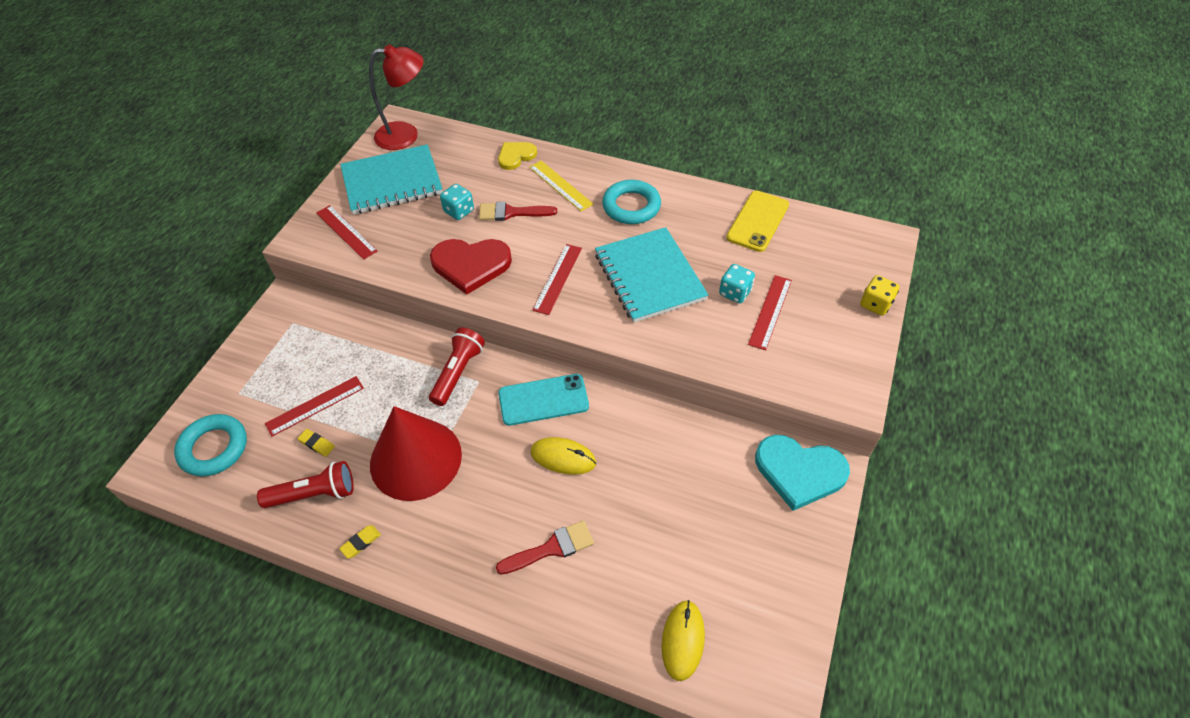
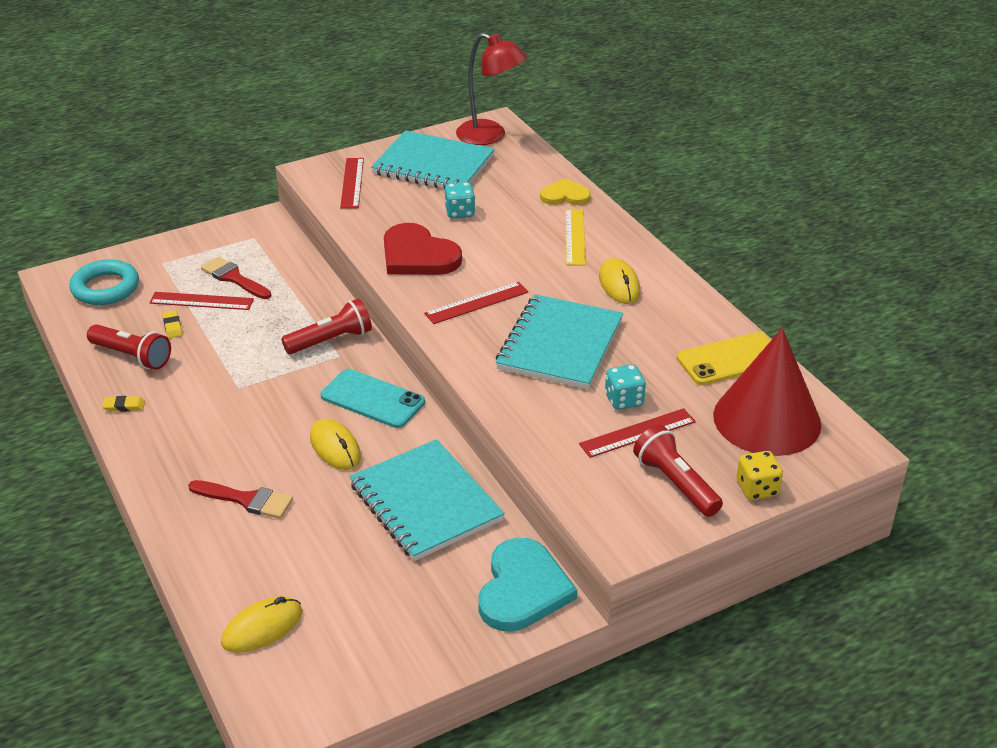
camera: 40 degrees right, 15 degrees down
(415, 459) = (226, 378): red cone -> red cone (767, 419)
(511, 212) = (503, 235): red brush -> red brush (234, 278)
(631, 206) = (619, 284): turquoise ring -> yellow mouse
(671, 455) = (425, 503): none -> turquoise notebook
(799, 472) = (523, 589): turquoise heart -> turquoise heart turned 135 degrees counterclockwise
(831, 333) = (675, 483): none -> red flashlight

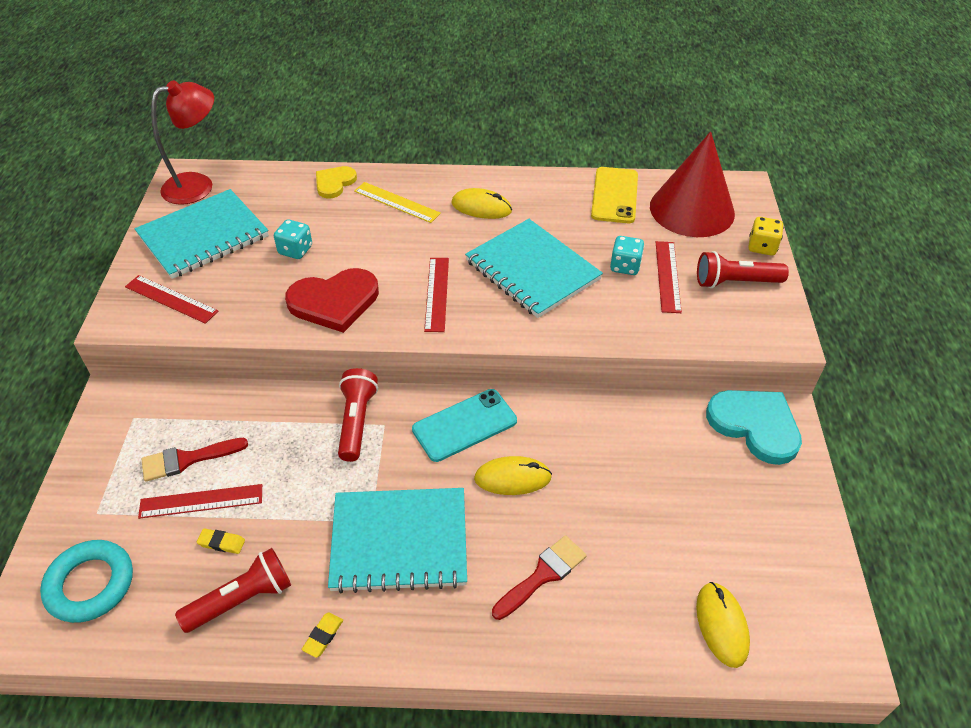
camera: 60 degrees left, 10 degrees up
(201, 301) = (201, 501): red ruler -> red ruler turned 45 degrees clockwise
(425, 503) = (623, 444): turquoise notebook -> turquoise notebook (399, 541)

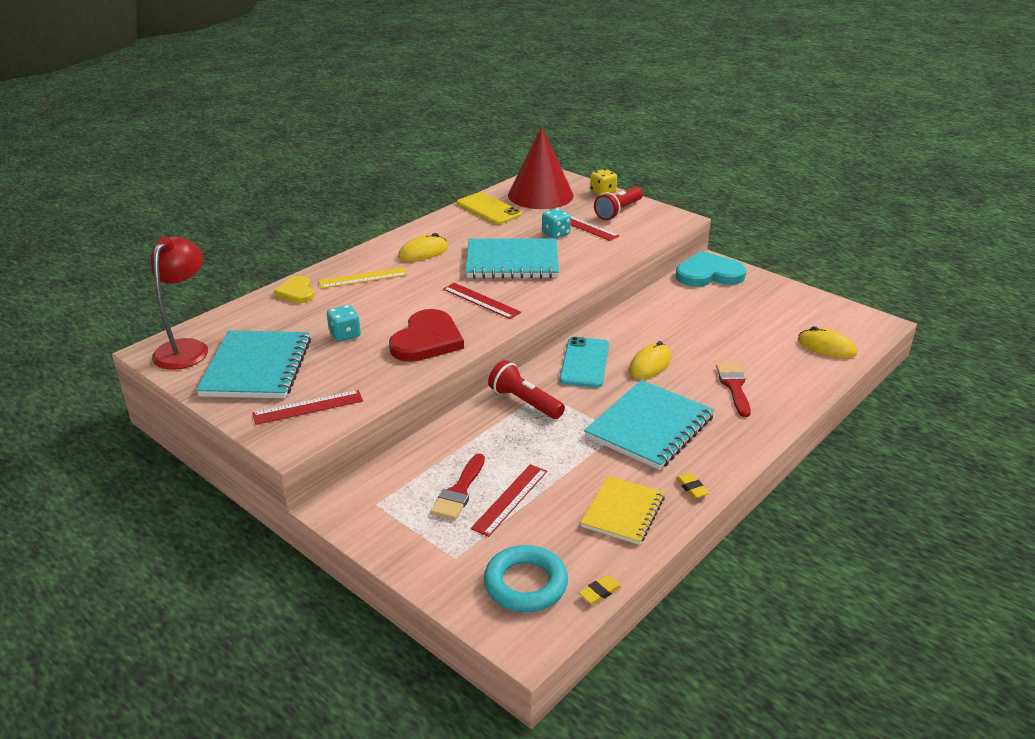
camera: 50 degrees left, 15 degrees down
(221, 543) = (561, 503): yellow eraser -> yellow eraser (599, 592)
(242, 599) = (623, 512): red flashlight -> yellow notebook

